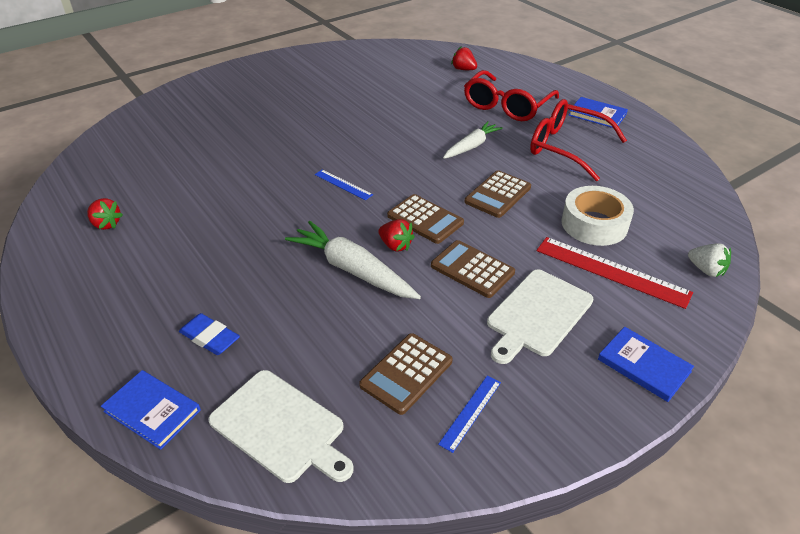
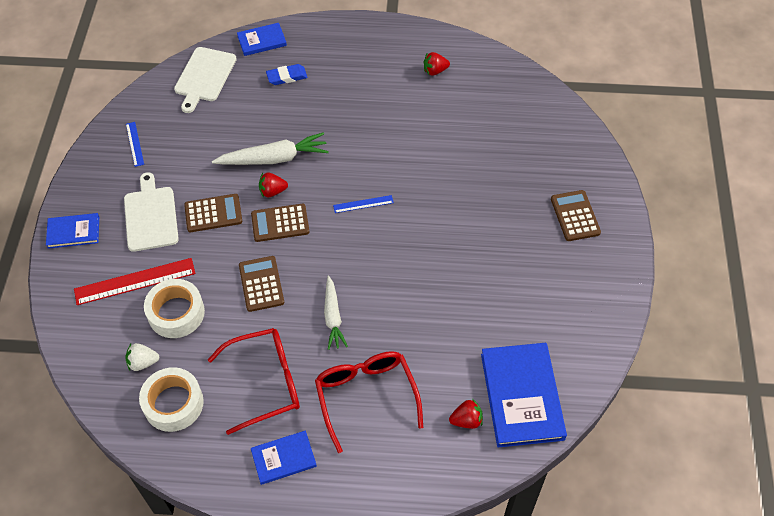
camera: 130 degrees right, 15 degrees up
(281, 427) = (204, 77): white cutting board -> white cutting board turned 60 degrees counterclockwise
(406, 373) = (181, 135): brown calculator -> brown calculator (575, 216)
(419, 60) = (522, 396): none -> blue book
(652, 178) = (173, 403): none -> white tape
(706, 270) = (79, 333): white strawberry -> white strawberry (143, 362)

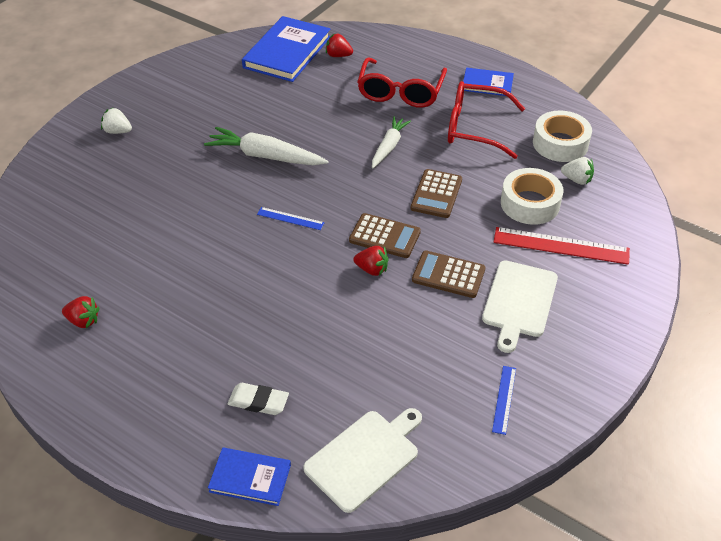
camera: 150 degrees left, 10 degrees down
(73, 232) = (615, 322): blue book -> none
(274, 158) = (346, 303): white carrot -> white carrot (265, 156)
(287, 77) = (258, 401): blue eraser -> white eraser
(575, 216) = (118, 131): brown calculator -> white strawberry

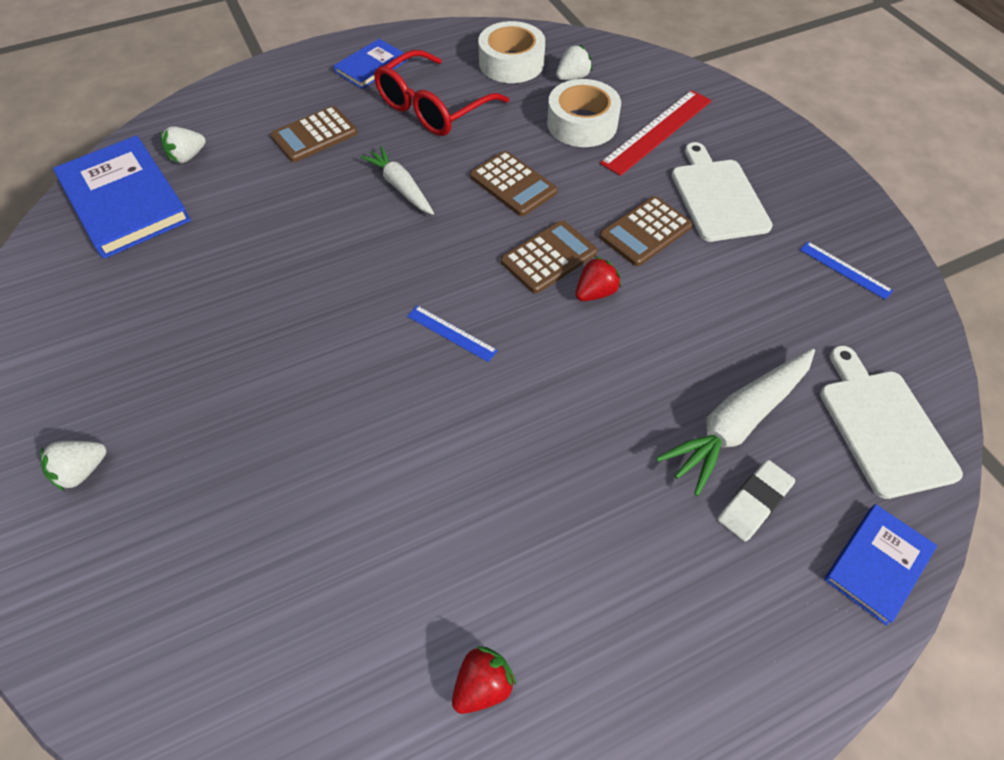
camera: 60 degrees left, 10 degrees up
(265, 156) = (311, 310): white carrot -> white carrot (737, 423)
(290, 218) = (451, 333): blue ruler -> blue ruler turned 75 degrees clockwise
(338, 55) = (188, 157): red strawberry -> white strawberry
(400, 92) = (314, 135): red glasses -> brown calculator
(519, 302) = (717, 196): white cutting board -> white cutting board turned 150 degrees counterclockwise

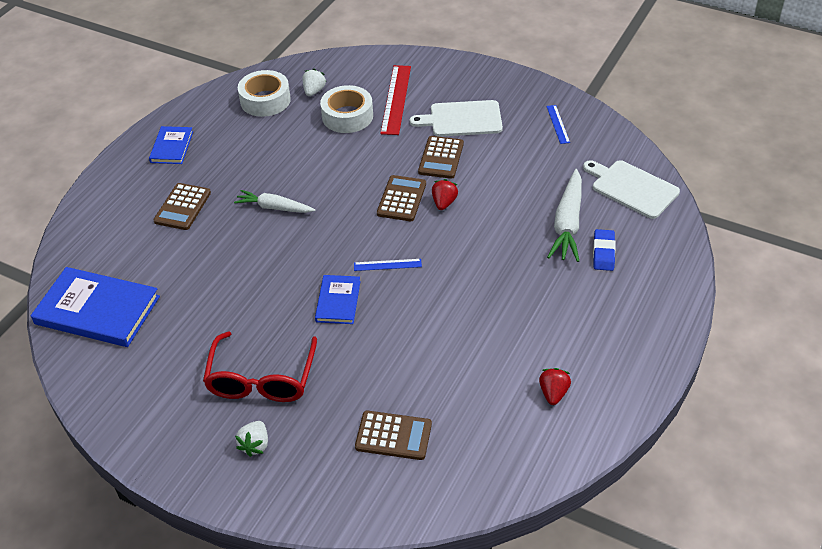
camera: 35 degrees left, 10 degrees down
(188, 157) = (109, 263): white strawberry -> none
(433, 107) = (243, 152): red glasses -> red glasses (262, 378)
(513, 184) = (341, 171): brown calculator -> brown calculator (393, 436)
(717, 196) = (462, 119): white cutting board -> white cutting board turned 45 degrees counterclockwise
(754, 502) = (603, 252): white eraser -> blue eraser
(845, 270) = (558, 124): blue ruler -> blue ruler turned 75 degrees clockwise
(877, 564) = (673, 246): blue book -> blue book (338, 301)

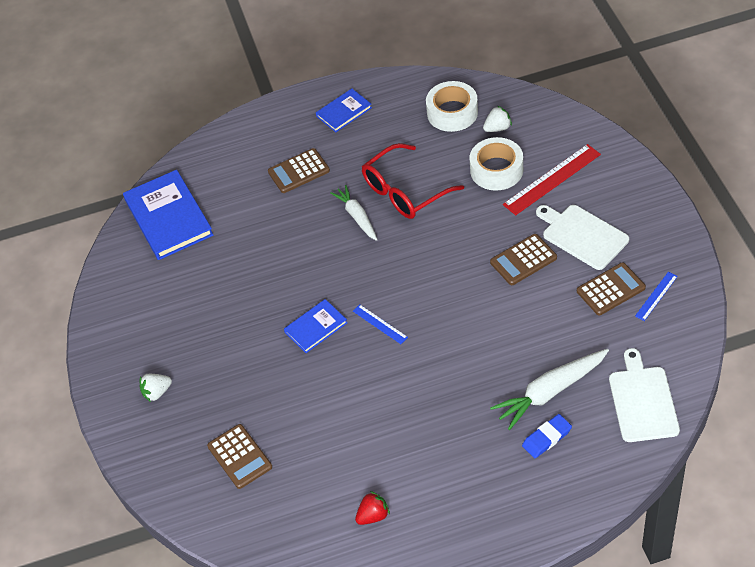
camera: 50 degrees right, 5 degrees up
(262, 378) = (208, 348): red glasses -> red glasses (405, 191)
(401, 199) = (452, 275): brown calculator -> brown calculator (610, 289)
(444, 203) = (479, 302): red strawberry -> none

